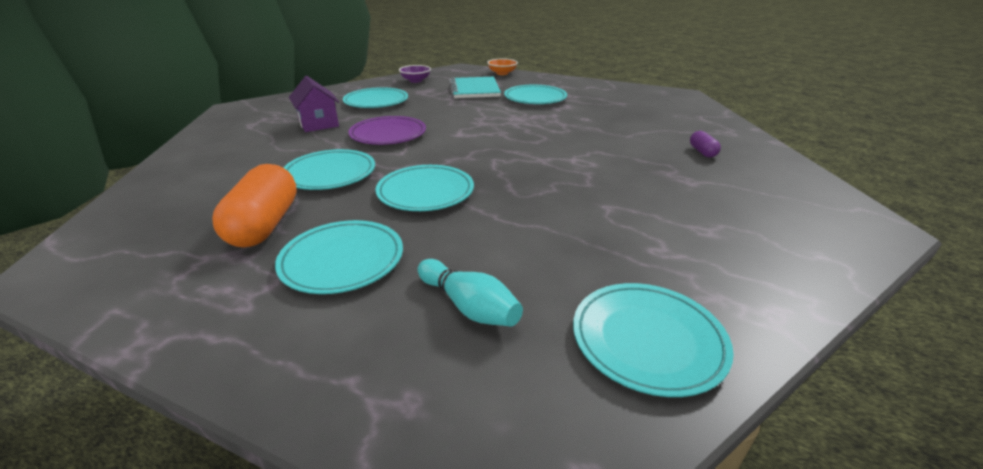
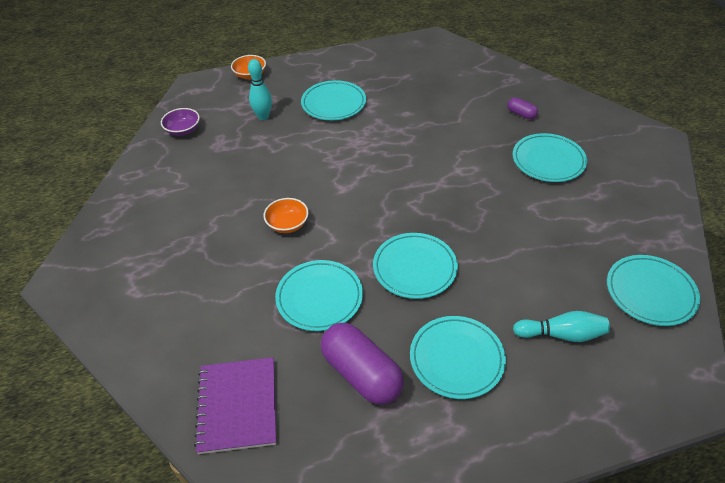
camera: 40 degrees left, 15 degrees up
(173, 195) = (238, 406): none -> purple notebook
(264, 225) = (361, 374): orange capsule -> purple capsule
(318, 124) = (201, 249): purple house -> none
(376, 101) = (200, 186): turquoise plate -> turquoise plate (548, 161)
(388, 134) = (287, 224): purple plate -> orange bowl
(474, 89) = (263, 116): turquoise notebook -> turquoise bowling pin

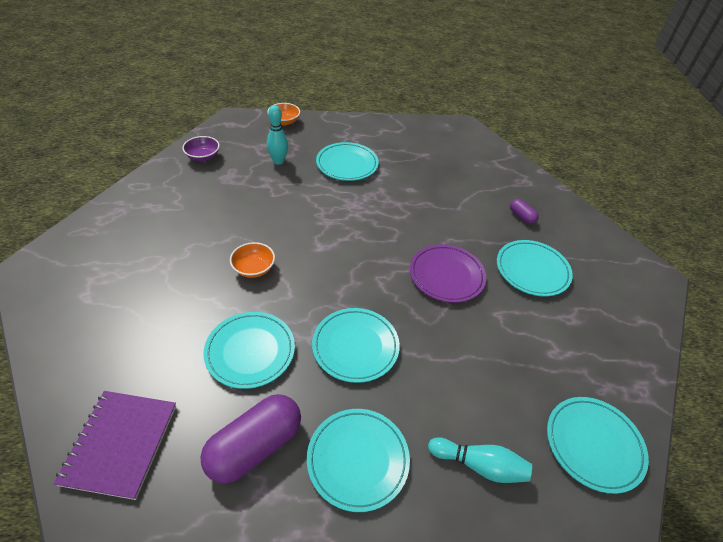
camera: 10 degrees right, 0 degrees up
(361, 374) = (255, 446): purple capsule -> purple capsule turned 75 degrees clockwise
(472, 185) = (446, 275): none -> purple plate

